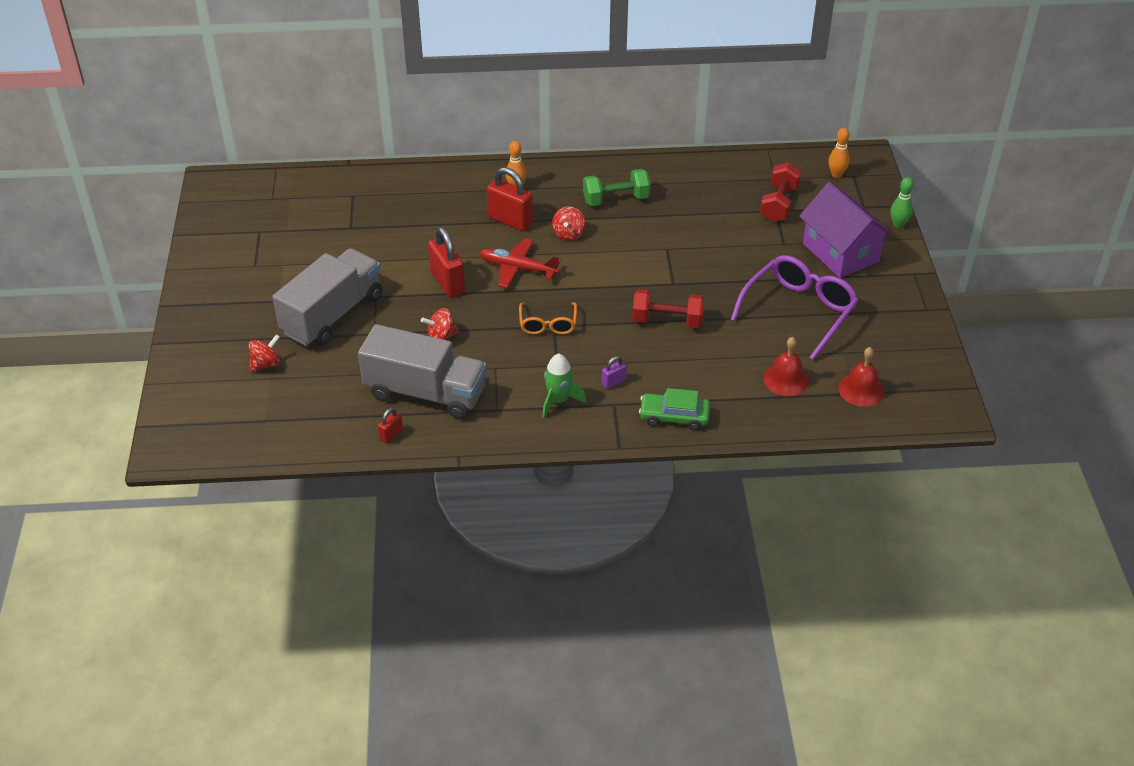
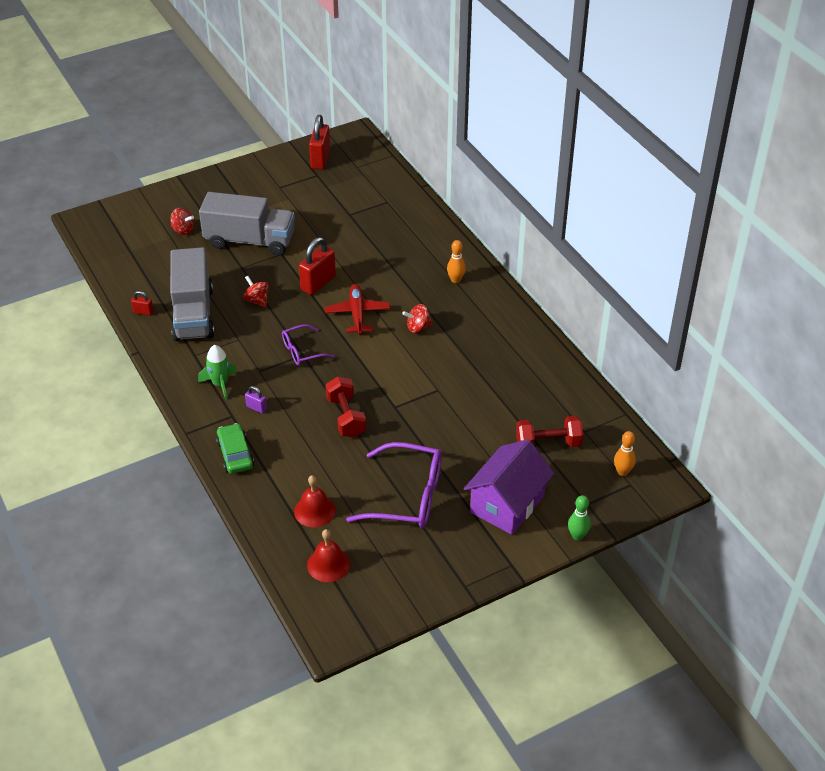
camera: 65 degrees right, 0 degrees up
(510, 220) = (412, 290): red padlock -> red padlock (320, 159)
(548, 324) = (302, 351): orange glasses -> purple glasses
(616, 199) = (481, 340): green dumbbell -> none

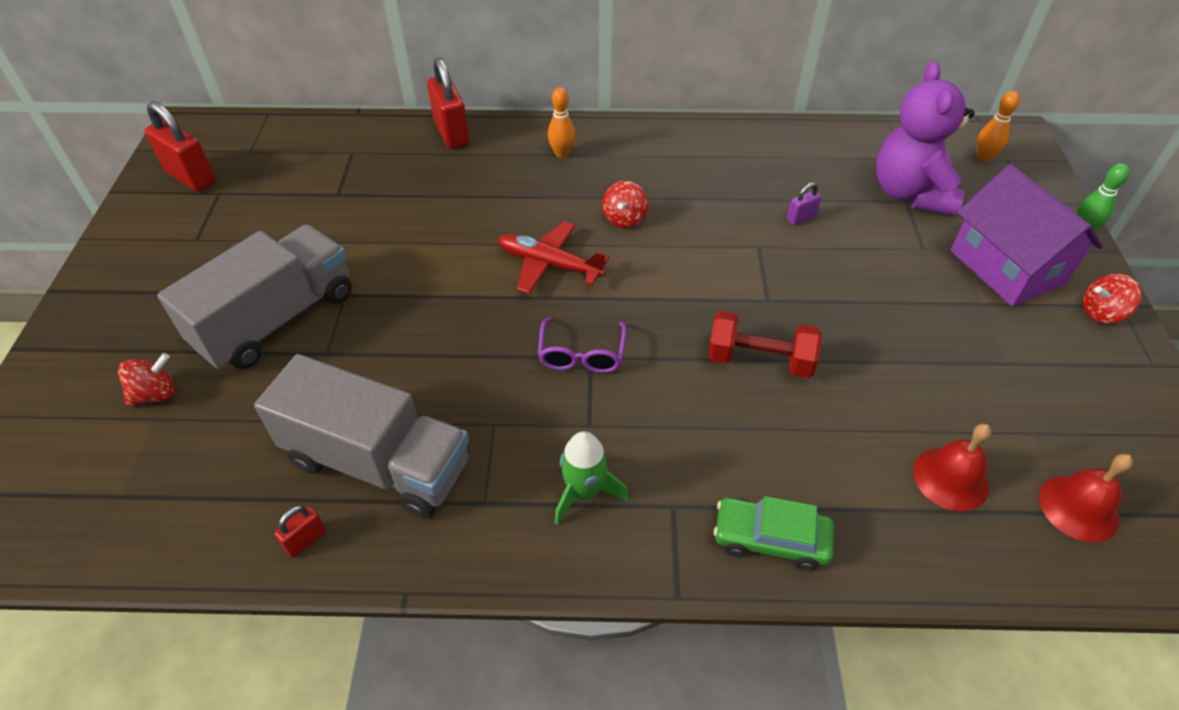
camera: 60 degrees left, 5 degrees up
(256, 408) = (674, 463): purple padlock -> purple padlock (801, 218)
(257, 300) = (422, 364): red spinning top -> red spinning top (1101, 313)
(318, 283) = (448, 280): red padlock -> red padlock (451, 133)
(408, 496) = (958, 356): purple glasses -> none
(548, 444) = (910, 193): red dumbbell -> purple teddy bear

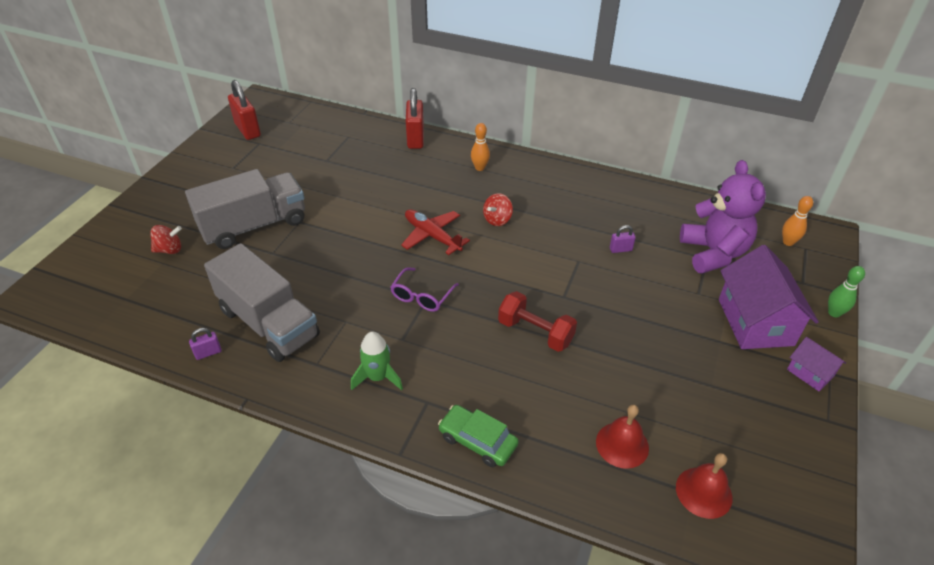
camera: 20 degrees right, 5 degrees down
(306, 540) = (208, 353): red padlock -> purple padlock
(910, 193) = (713, 253): purple teddy bear -> purple teddy bear turned 150 degrees clockwise
(1101, 313) = (810, 373): red spinning top -> purple house

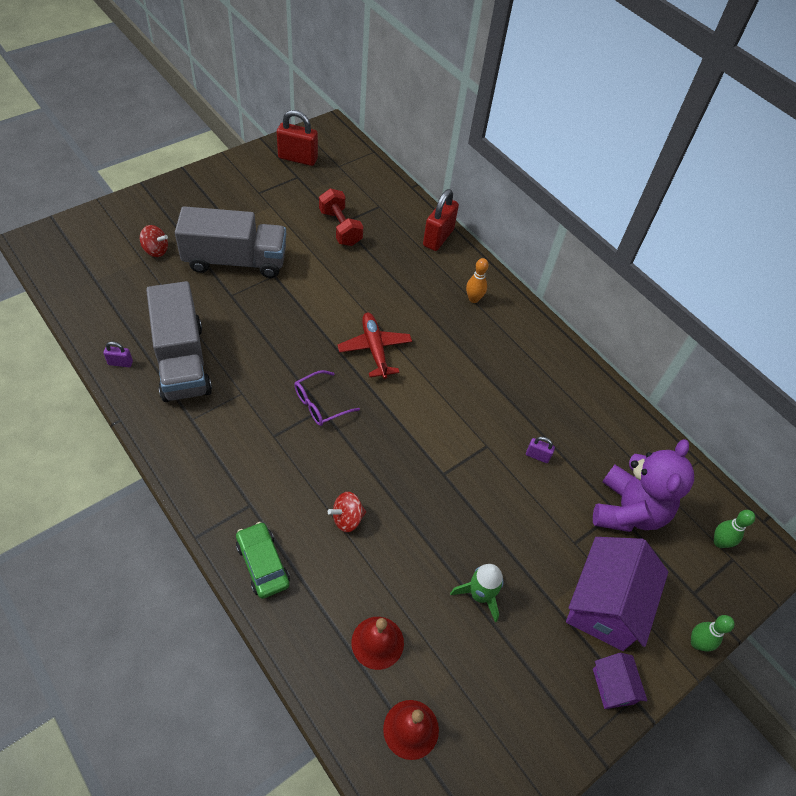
camera: 25 degrees right, 10 degrees up
(248, 130) = (298, 158): red padlock -> red padlock turned 75 degrees counterclockwise
(378, 377) = (229, 459): green rocket -> green rocket (480, 595)
(497, 220) = (446, 363): red spinning top -> red spinning top (347, 518)
(535, 332) = (389, 494): red dumbbell -> red dumbbell (340, 228)
(788, 242) = (719, 542): orange bowling pin -> green bowling pin

